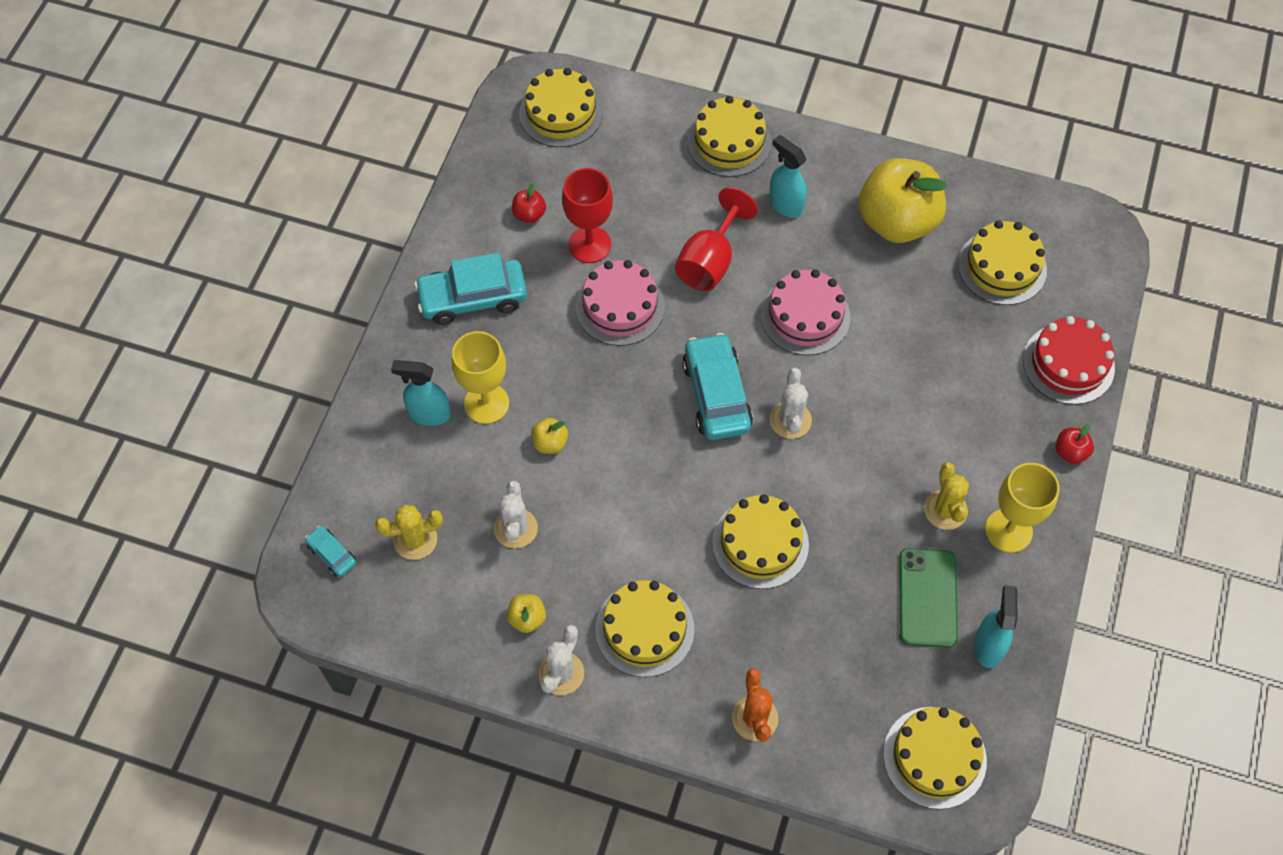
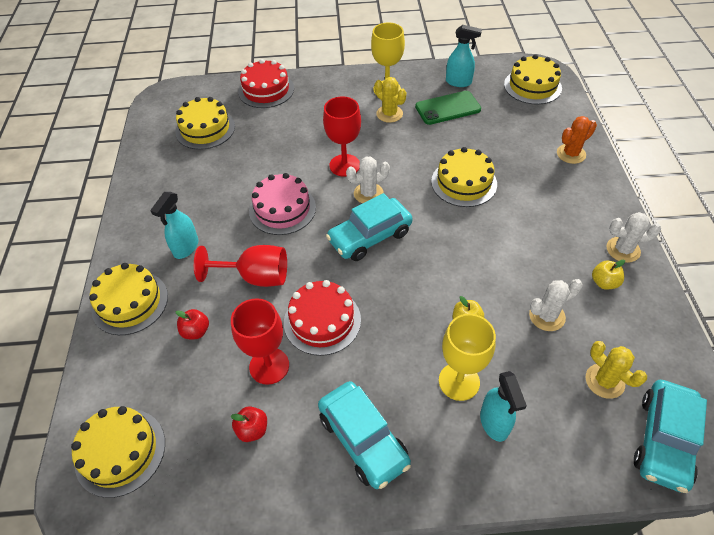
camera: 110 degrees left, 10 degrees down
(332, 554) = (663, 440): turquoise car -> turquoise car, size x2.06
(620, 307) = (322, 321): pink cake -> red cake
(644, 629) = (560, 218): yellow cake -> none
(856, 411) = (344, 165): none -> red goblet
(897, 222) = (183, 184): yellow apple -> none
(945, 510) = (389, 114): yellow cactus -> yellow cactus turned 75 degrees clockwise
(988, 646) = (458, 82): turquoise spray bottle -> turquoise spray bottle turned 150 degrees counterclockwise
(1070, 452) = (324, 78): red apple -> red apple (196, 331)

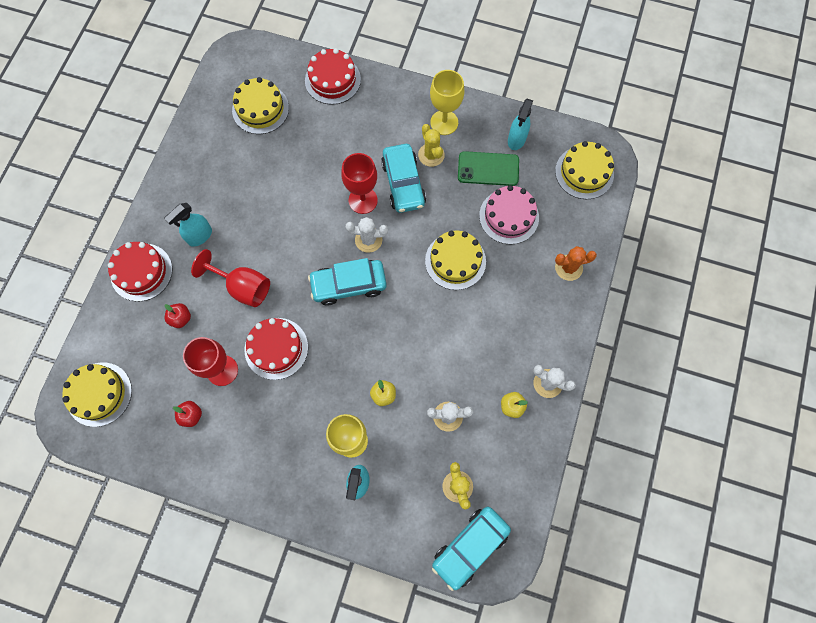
camera: 20 degrees right, 20 degrees up
(130, 302) = (141, 272): yellow cake -> red cake
(282, 209) = (290, 227): pink cake -> pink cake (509, 216)
(363, 439) = (263, 455): turquoise car -> turquoise car (403, 183)
(458, 82) = (516, 140): turquoise spray bottle -> turquoise spray bottle turned 75 degrees clockwise

